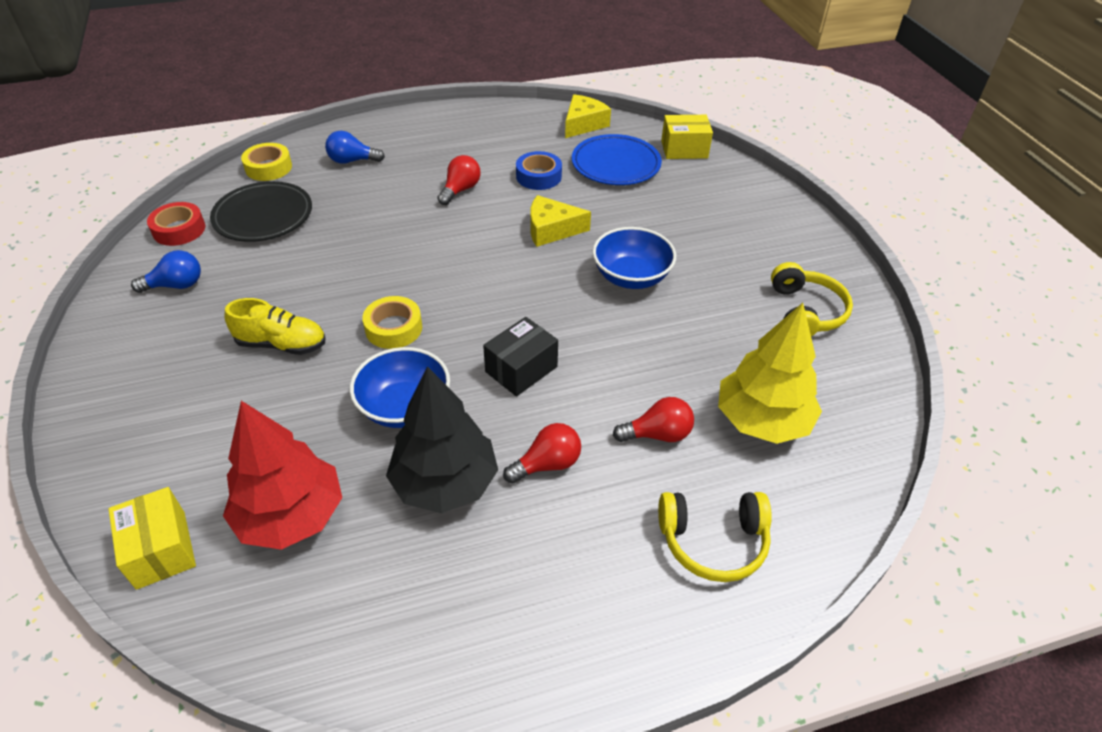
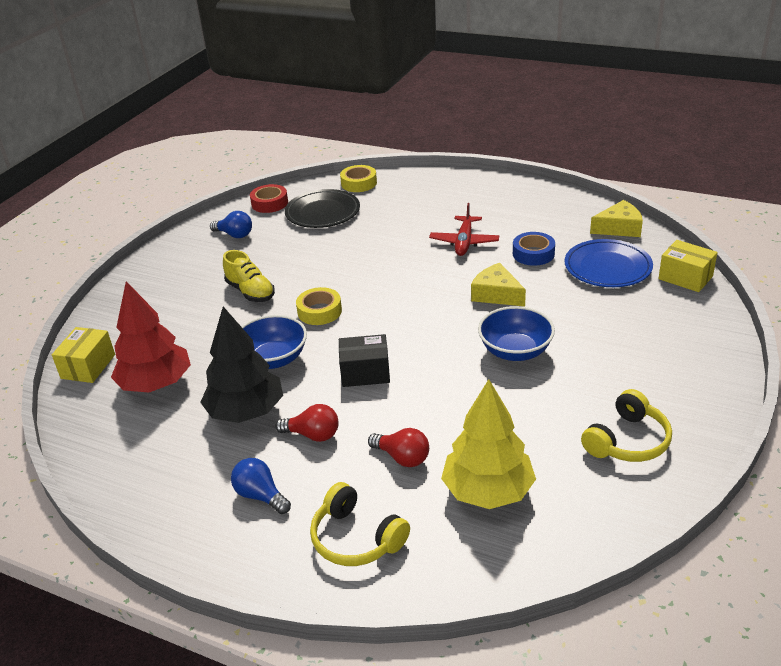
camera: 45 degrees right, 10 degrees down
(352, 161) = (415, 197): blue light bulb -> blue light bulb (260, 496)
(460, 190) = (464, 242): red light bulb -> red plane

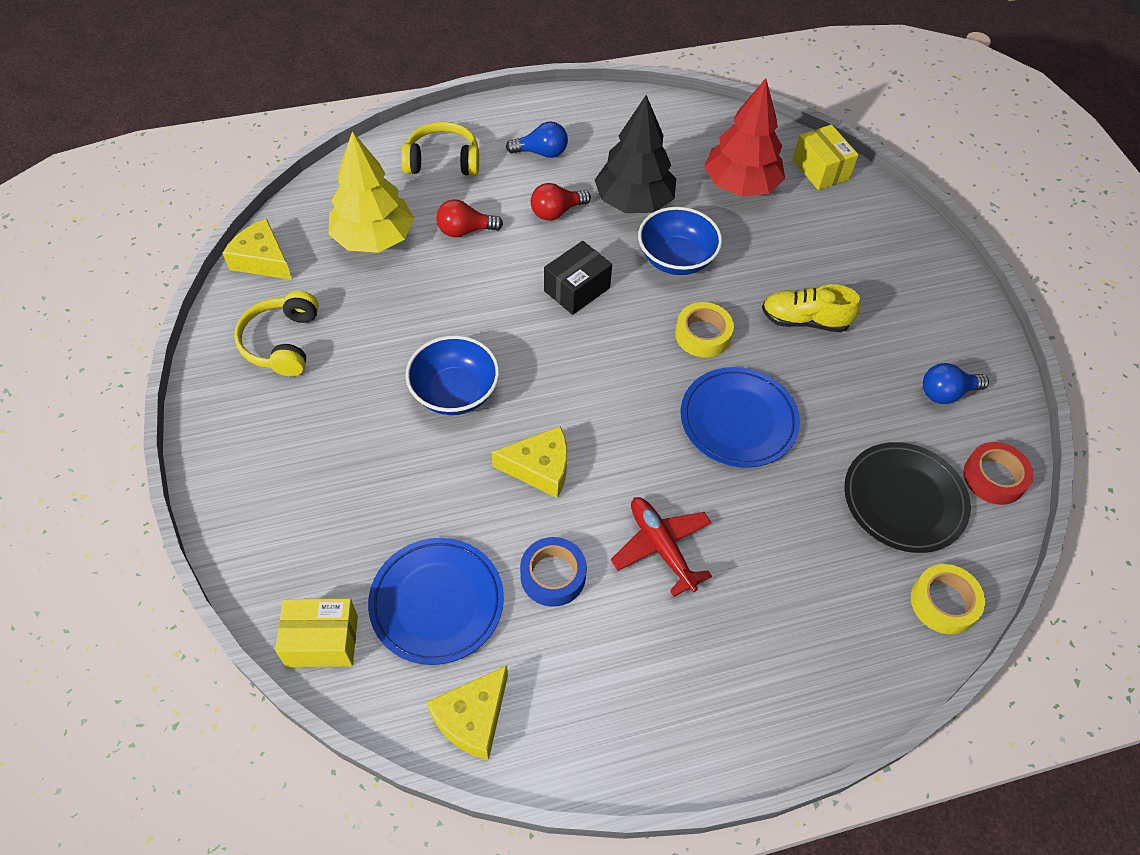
camera: 135 degrees right, 20 degrees up
(357, 268) = (738, 420): none -> blue plate
(608, 524) = (262, 260): none -> yellow cheese

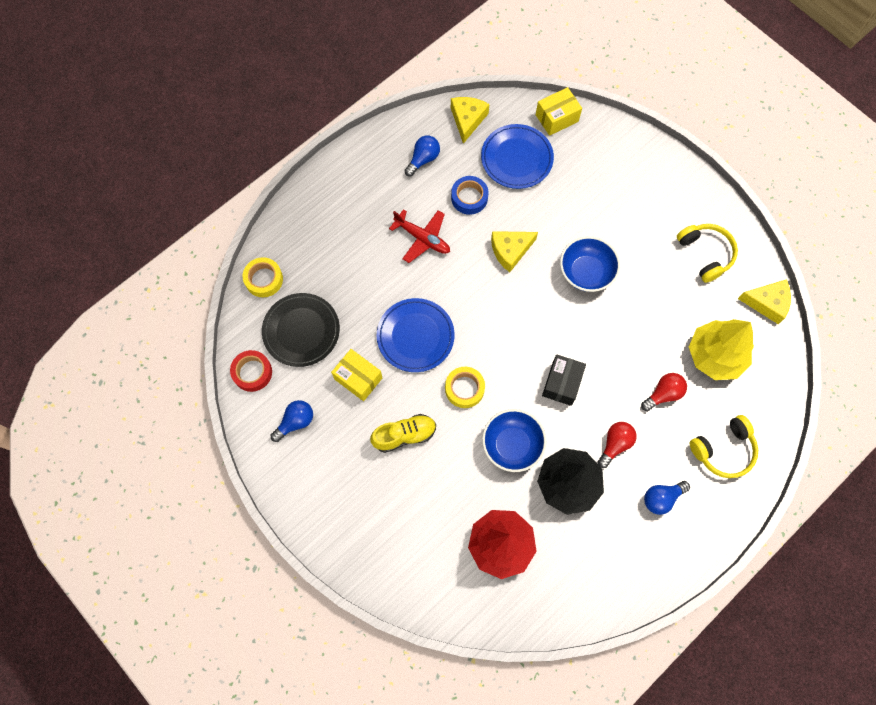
camera: 155 degrees right, 15 degrees up
(592, 681) = (423, 159): none -> blue light bulb
(820, 169) = (448, 598): yellow box -> yellow box (358, 378)

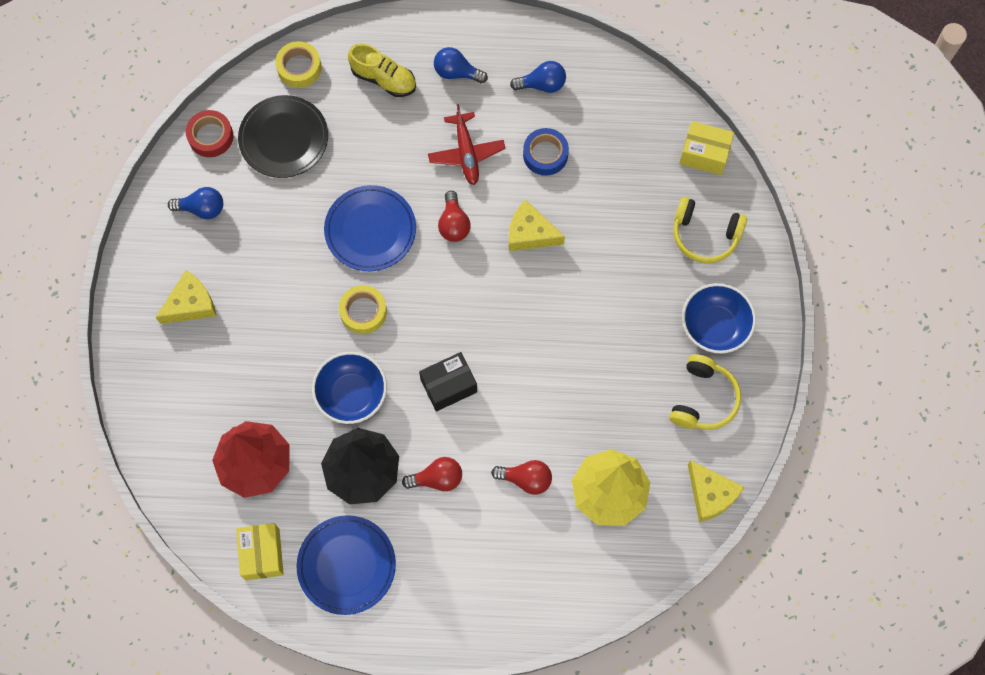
camera: 45 degrees right, 0 degrees up
(358, 378) = (287, 221): yellow box -> yellow box (262, 554)
(404, 435) = (274, 302): yellow shoe -> yellow shoe (383, 79)
(460, 286) = (453, 224): none -> red light bulb
(467, 120) = (620, 84): yellow cheese -> yellow cheese (191, 304)
(516, 158) = (626, 158): blue plate -> blue plate (346, 565)
(586, 272) = (576, 313): blue bowl -> blue bowl (714, 326)
(661, 498) = (426, 560): blue light bulb -> blue light bulb (456, 72)
(723, 450) = (524, 576): yellow headphones -> yellow headphones (705, 235)

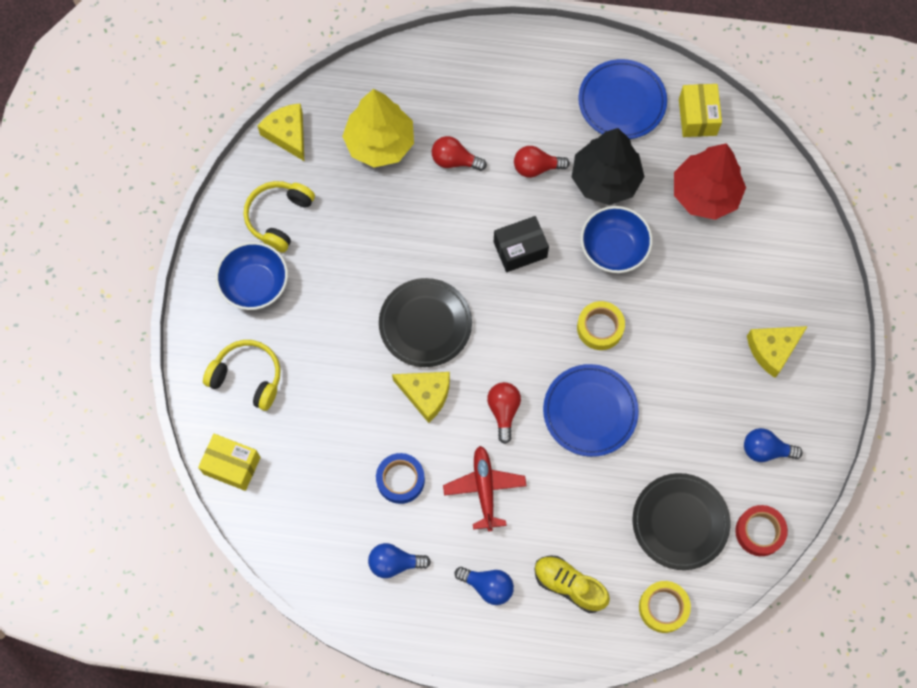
camera: 175 degrees left, 0 degrees up
(538, 301) = (425, 324): none -> black plate

